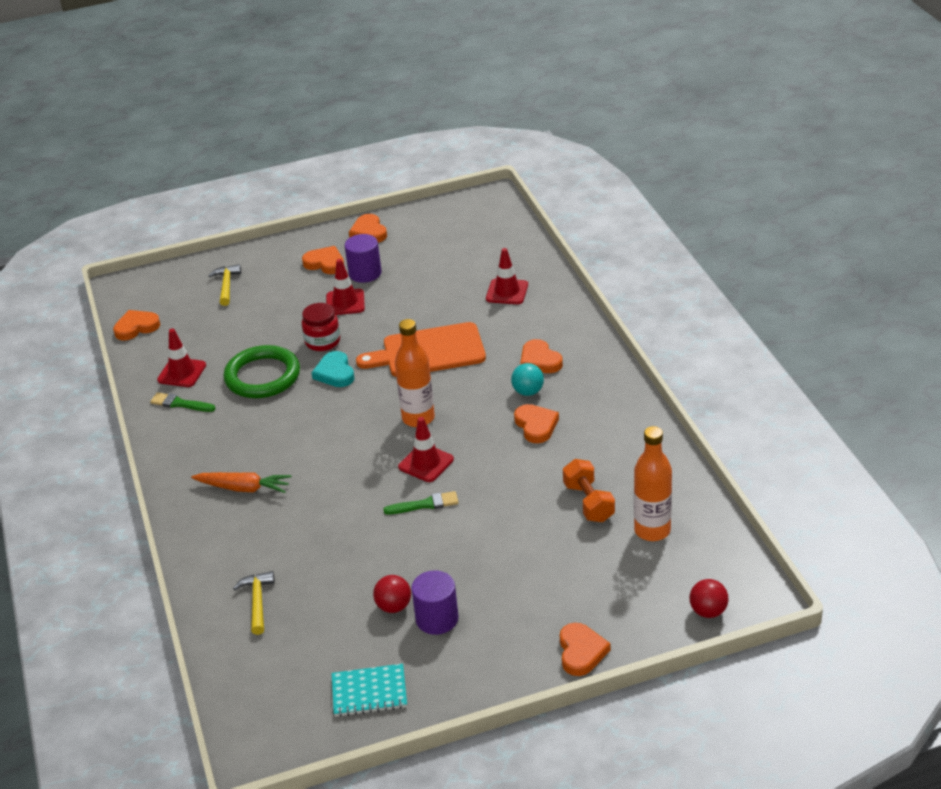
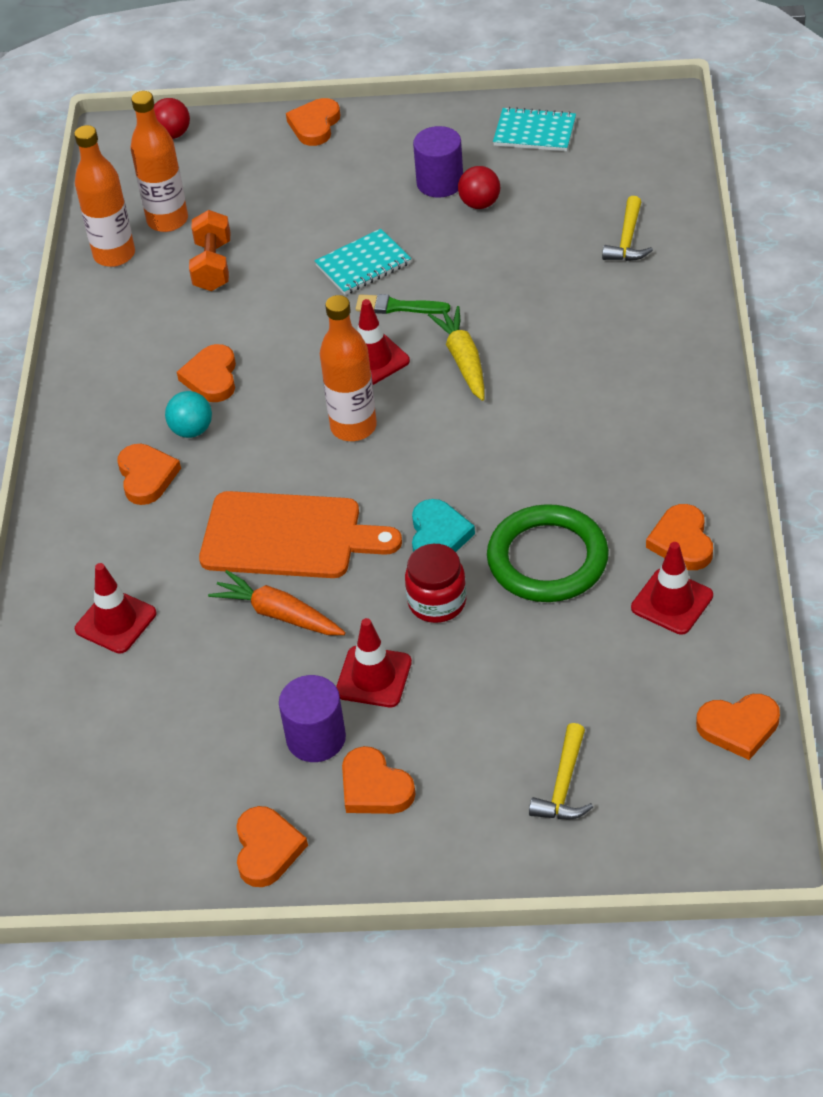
camera: 160 degrees left, 10 degrees up
(180, 404) = (682, 541): green brush -> orange heart
(243, 488) = (614, 381): orange carrot -> orange carrot (278, 614)
(359, 478) = (463, 360): none -> yellow carrot
(468, 531) = (363, 265): none -> turquoise notebook
(674, 493) = (114, 255): none -> orange bottle

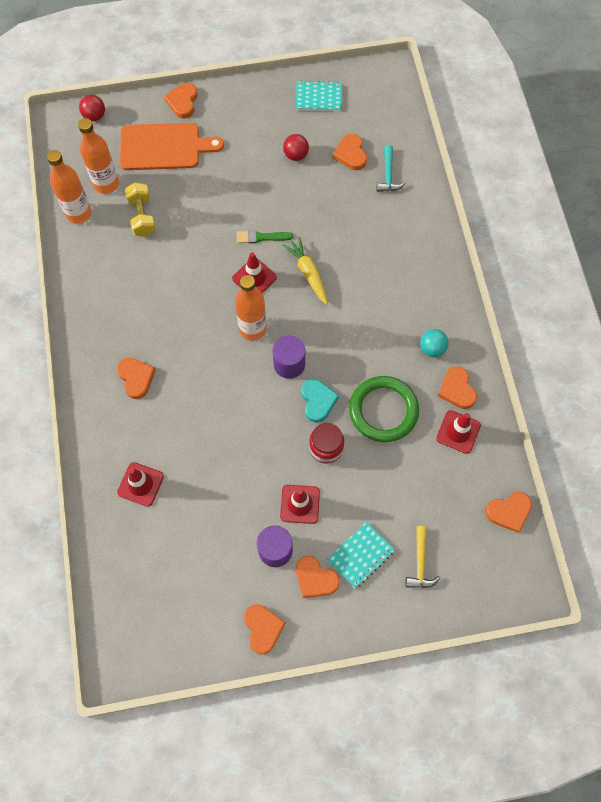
camera: 15 degrees left, 20 degrees up
(192, 430) = (156, 341): turquoise ball -> turquoise ball (432, 348)
(211, 377) = (159, 301): orange heart -> orange heart (351, 154)
(213, 266) = (142, 216): orange dumbbell -> yellow dumbbell
(278, 614) = (236, 467): orange carrot -> none
(289, 536) = (230, 411): orange cutting board -> orange cutting board (164, 147)
(363, 265) = (234, 207): turquoise notebook -> turquoise notebook (361, 555)
(440, 182) = (268, 141): purple cylinder -> purple cylinder (289, 364)
(627, 240) = (388, 175): yellow hammer -> turquoise hammer

